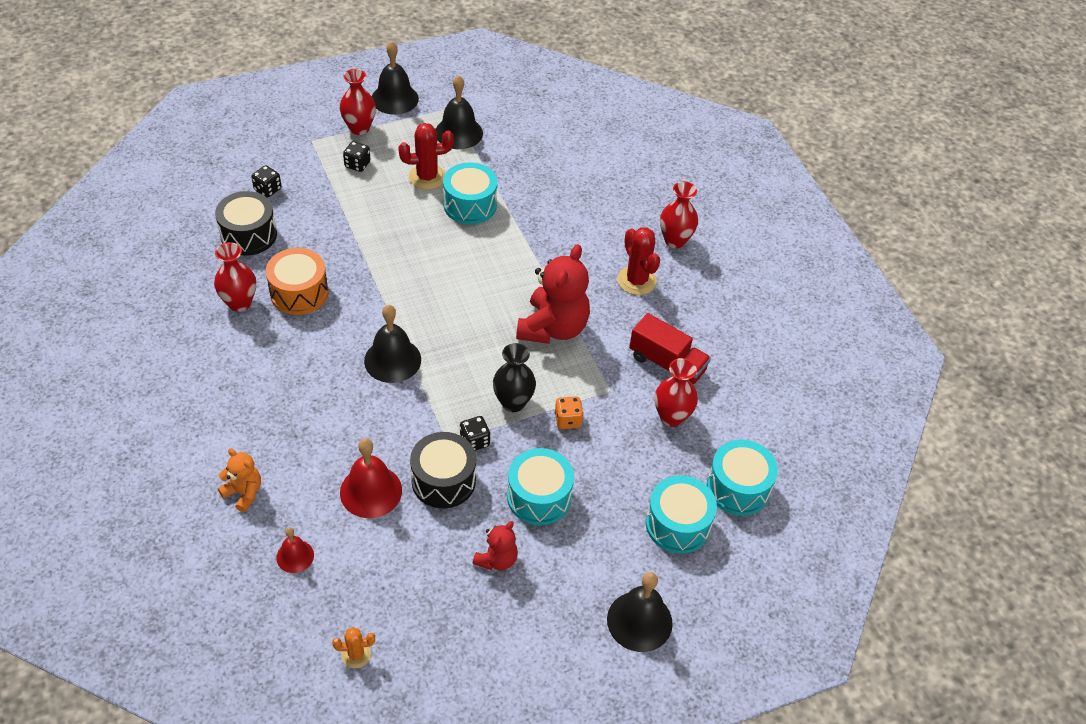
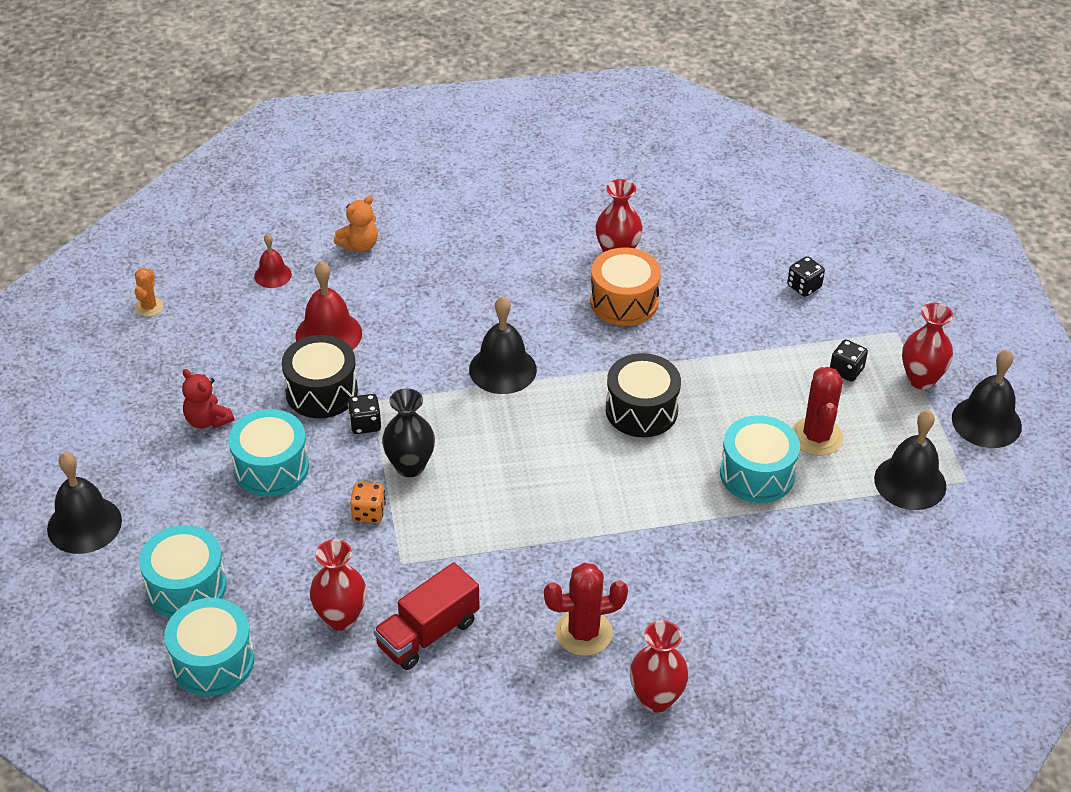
camera: 105 degrees right, 5 degrees down
(248, 235) = (725, 267): black drum -> black drum (641, 410)
(553, 328) = (517, 524): red teddy bear -> none

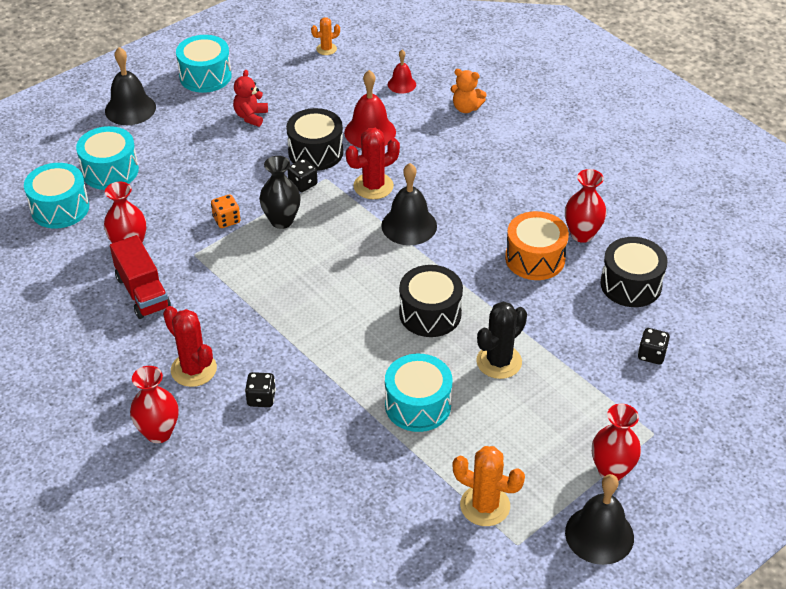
camera: 60 degrees right, 0 degrees up
(271, 467) = (232, 161): turquoise drum -> turquoise drum (205, 76)
(428, 633) = (142, 292): red truck -> red truck turned 135 degrees counterclockwise
(708, 256) = (631, 285): none -> black drum
(741, 391) = (499, 362): none -> black cactus
(816, 437) = (487, 426): red cactus -> red cactus (373, 186)
(846, 370) = (578, 417): black dice -> black dice (261, 398)
(910, 482) = (485, 505): black bell -> orange cactus

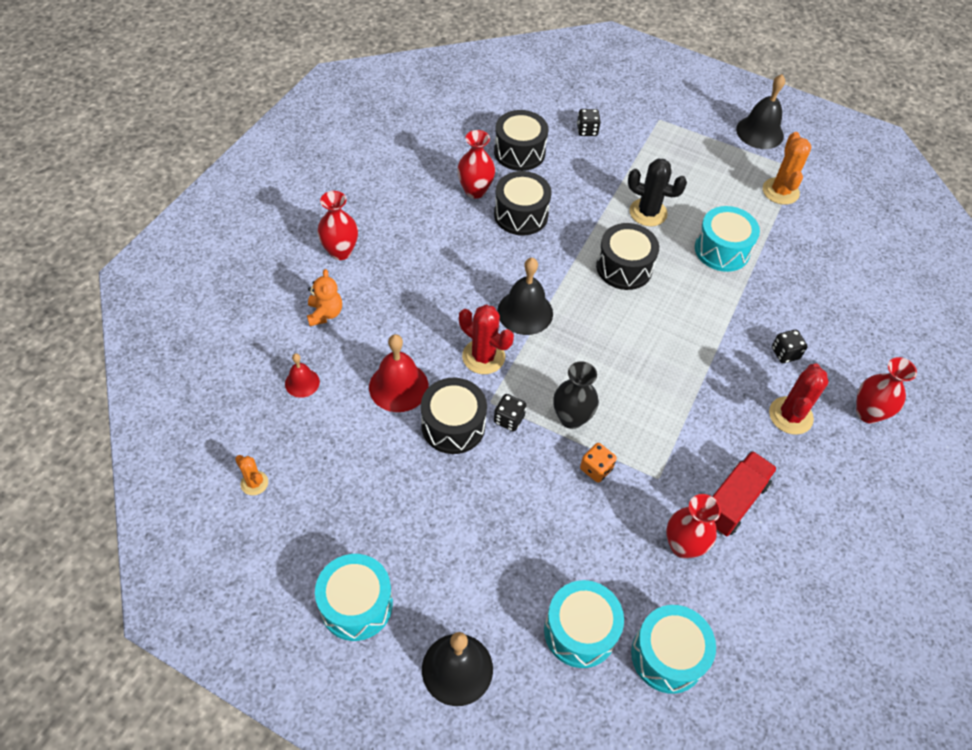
camera: 115 degrees left, 10 degrees up
(251, 116) = (417, 515): red teddy bear -> none
(535, 258) = (521, 215): orange drum -> black drum
(611, 471) = (705, 135): red vase -> red vase (340, 251)

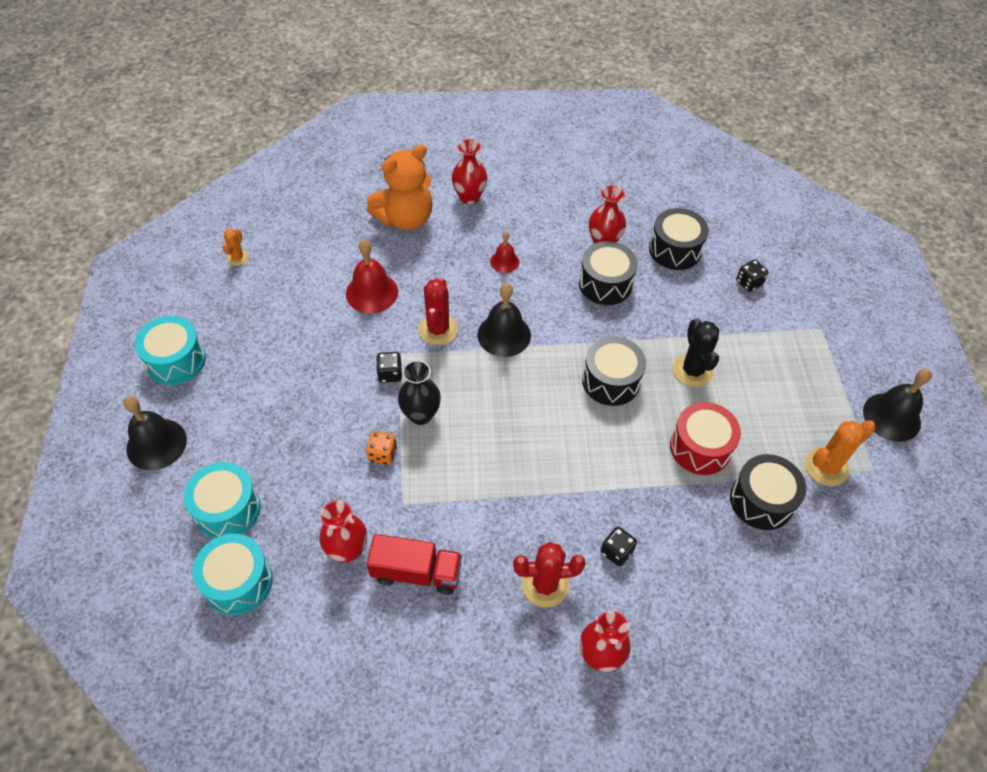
camera: 60 degrees right, 0 degrees up
(302, 382) = (336, 238): red bell -> red bell (504, 261)
(325, 313) = (405, 219): orange teddy bear -> orange teddy bear, size x1.93
(453, 425) = (359, 342): black drum -> black drum (761, 500)
(722, 250) = (700, 447): turquoise drum -> red drum

